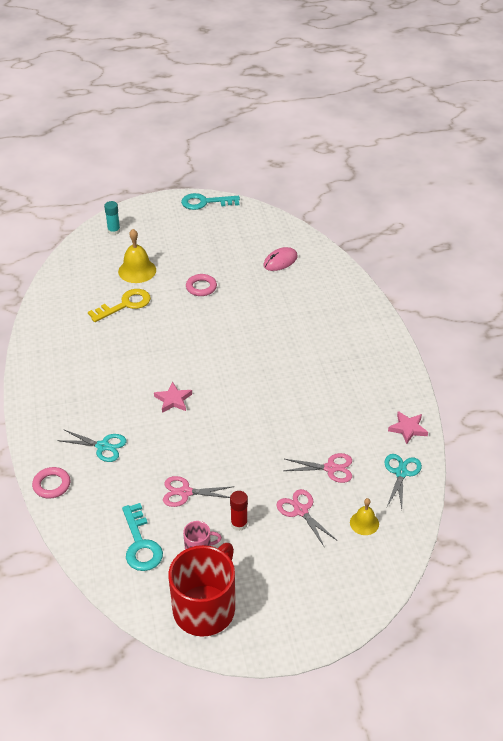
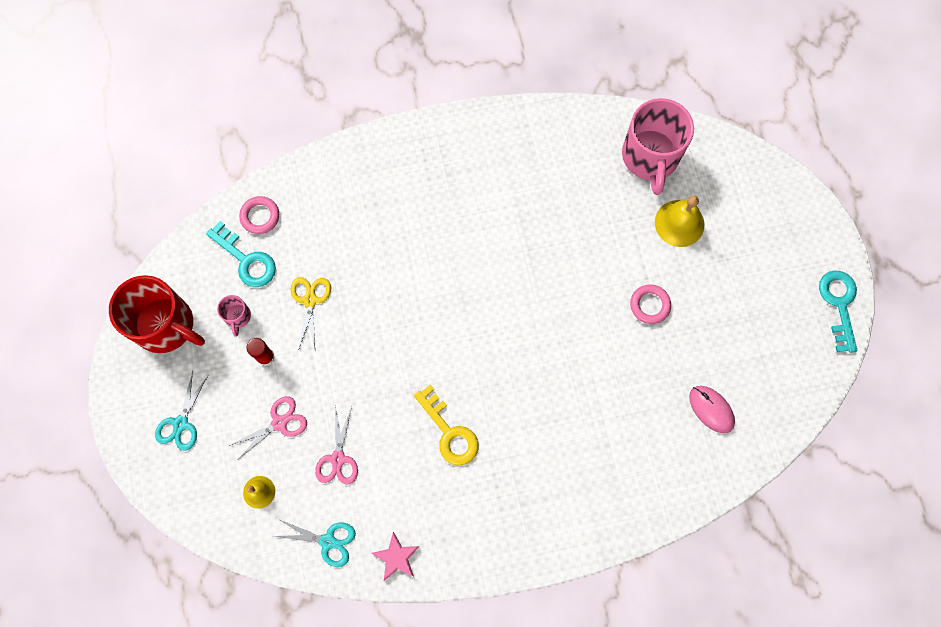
camera: 90 degrees right, 30 degrees up
(51, 485) = (326, 166): pink ring -> pink ring (260, 216)
(80, 283) = (650, 157): none -> pink mug
(103, 446) = (377, 210): turquoise scissors -> turquoise scissors (181, 424)
(114, 231) = (761, 187): turquoise glue stick -> none
(125, 305) = (611, 214): yellow key -> yellow key (449, 432)
(141, 544) = (246, 259): turquoise key -> turquoise key turned 120 degrees counterclockwise
(173, 400) = (446, 281): pink star -> none
(185, 492) = (310, 300): pink scissors -> yellow scissors

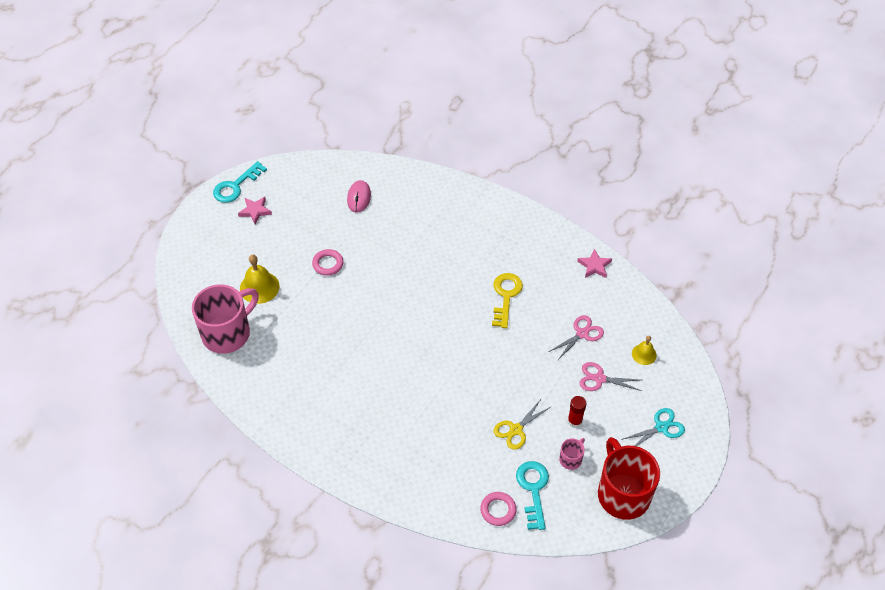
camera: 135 degrees left, 20 degrees down
(328, 541) = (625, 301): turquoise scissors -> none
(785, 295) = (255, 211): none -> pink star

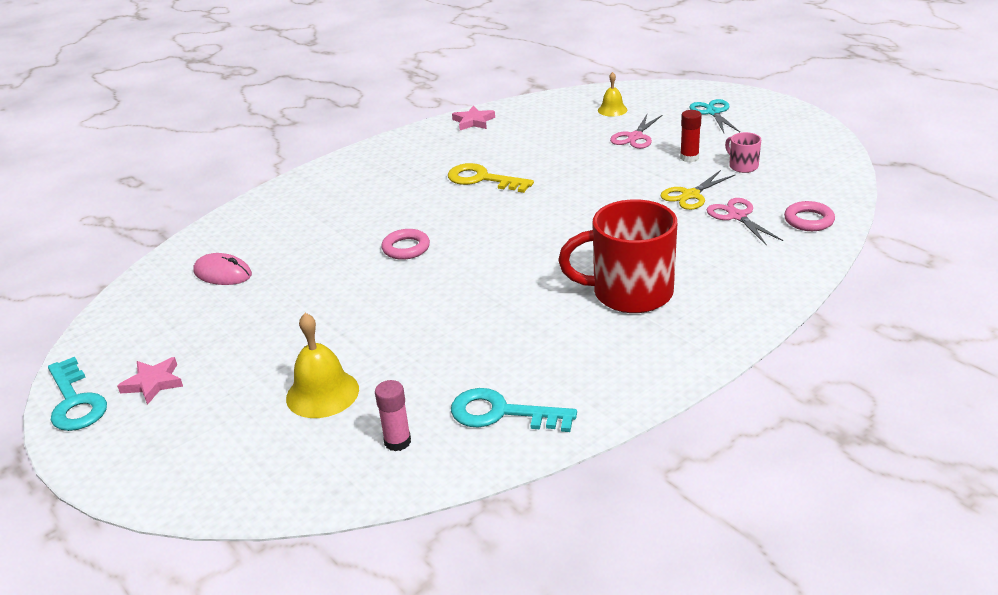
camera: 70 degrees left, 20 degrees down
(227, 333) = (397, 441): pink mug -> pink glue stick
(328, 264) = (327, 315): pink ring -> pink ring (406, 248)
(516, 430) = (690, 195): yellow scissors -> yellow scissors turned 75 degrees clockwise
(533, 490) = (782, 194): turquoise key -> turquoise key (502, 413)
(582, 333) = (566, 139): pink scissors -> pink scissors (737, 216)
(622, 493) = (795, 142): red mug -> red mug (629, 293)

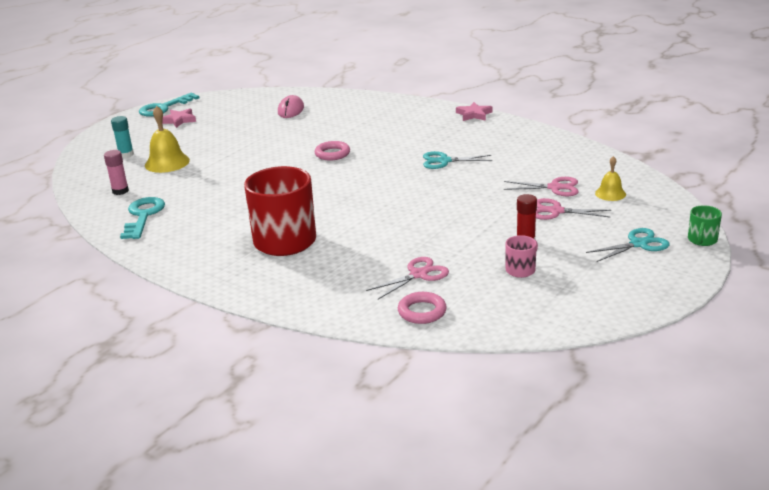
camera: 75 degrees right, 5 degrees down
(251, 441) = (126, 154): none -> turquoise glue stick
(473, 121) = (547, 140): pink star -> pink star (474, 114)
(482, 179) = (444, 161): yellow key -> turquoise scissors
(585, 131) = (555, 187): none -> pink scissors
(690, 195) = (450, 249): yellow scissors -> none
(715, 89) = (702, 240): none -> green mug

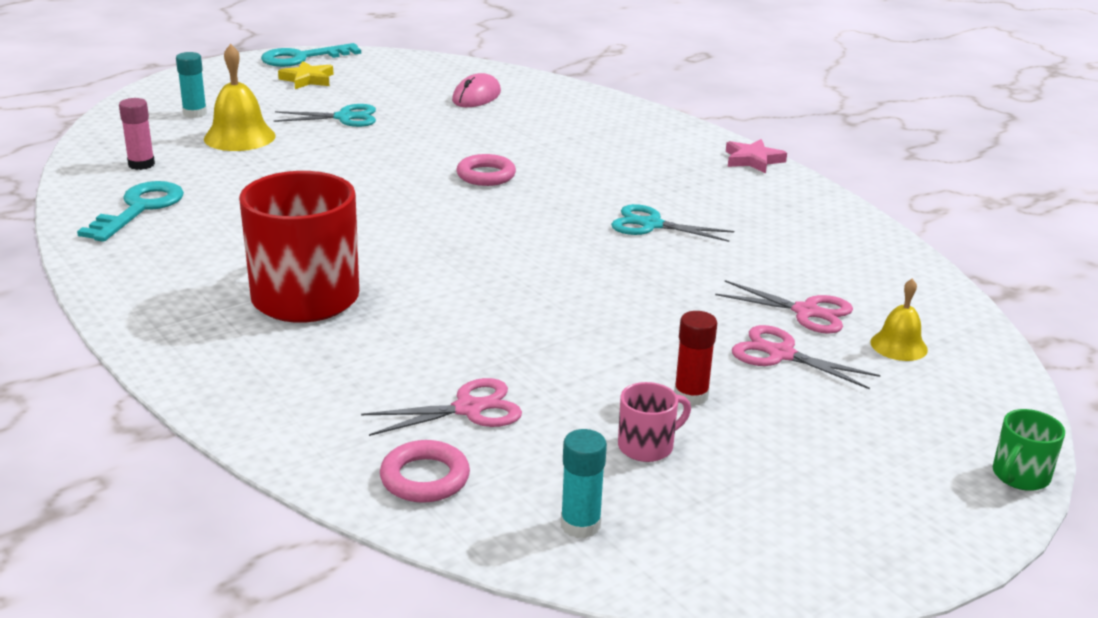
camera: 15 degrees right, 0 degrees up
(179, 120) = (307, 79): pink star -> yellow star
(514, 313) = (580, 525): none -> turquoise glue stick
(638, 244) = (892, 453): turquoise scissors -> turquoise scissors (344, 117)

